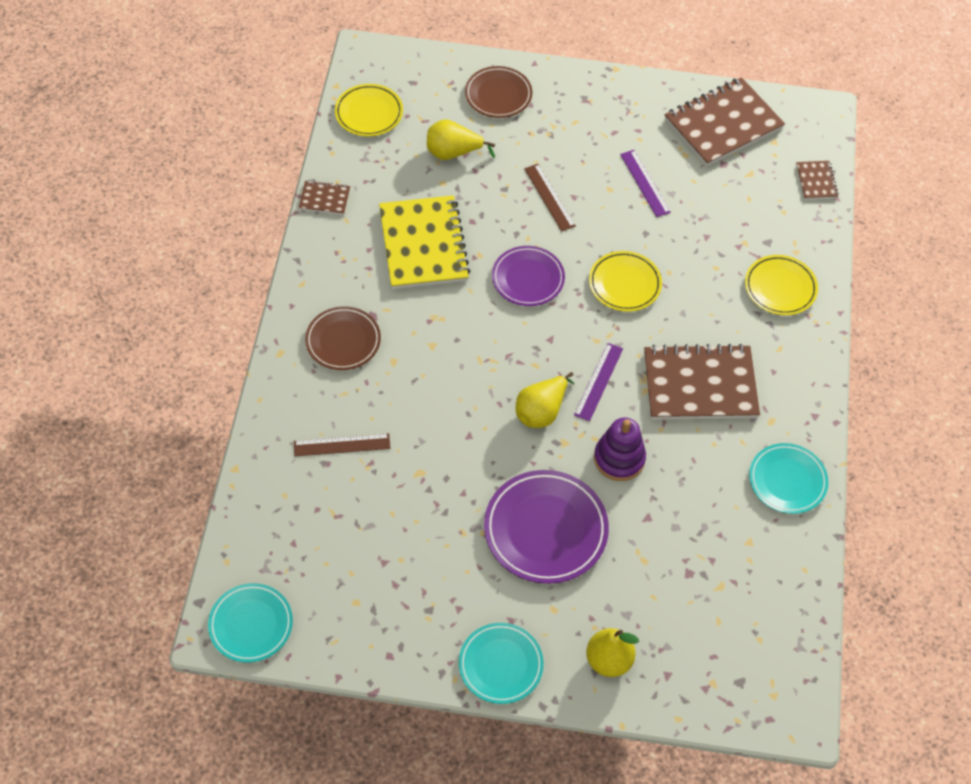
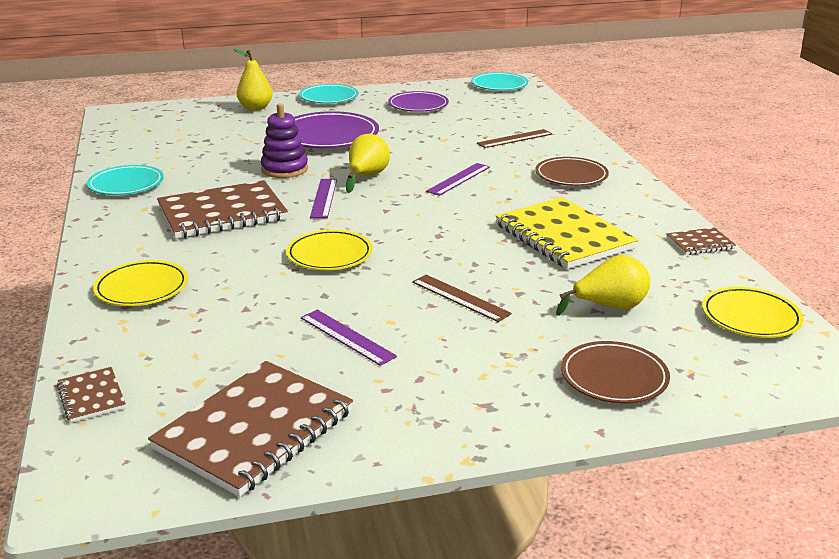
camera: 160 degrees right, 30 degrees down
(454, 374) = (458, 179): none -> purple ruler
(528, 278) = (436, 238): purple plate -> purple plate (418, 105)

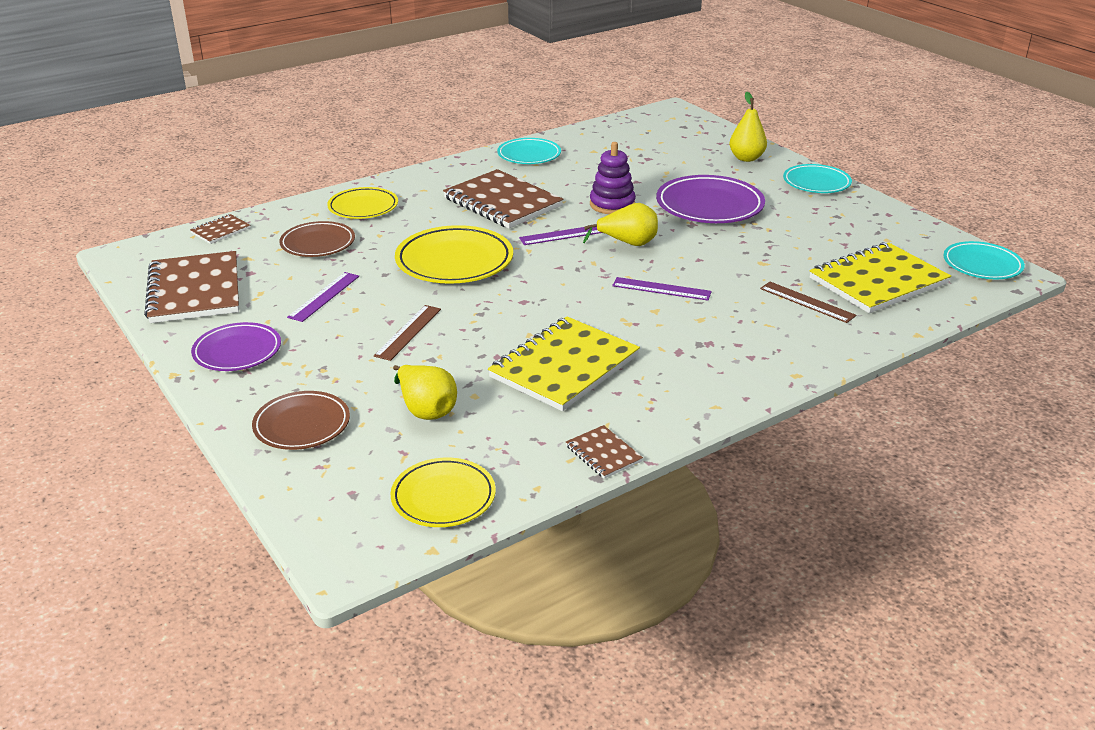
camera: 70 degrees right, 5 degrees up
(255, 430) = (195, 290): brown notebook -> brown notebook turned 60 degrees clockwise
(329, 255) = (454, 261): yellow plate -> yellow plate, size x1.54
(418, 105) = (849, 231): purple plate -> purple plate (237, 351)
(500, 114) = (878, 281): none -> yellow notebook
(571, 176) = (727, 351): brown plate -> brown plate (318, 243)

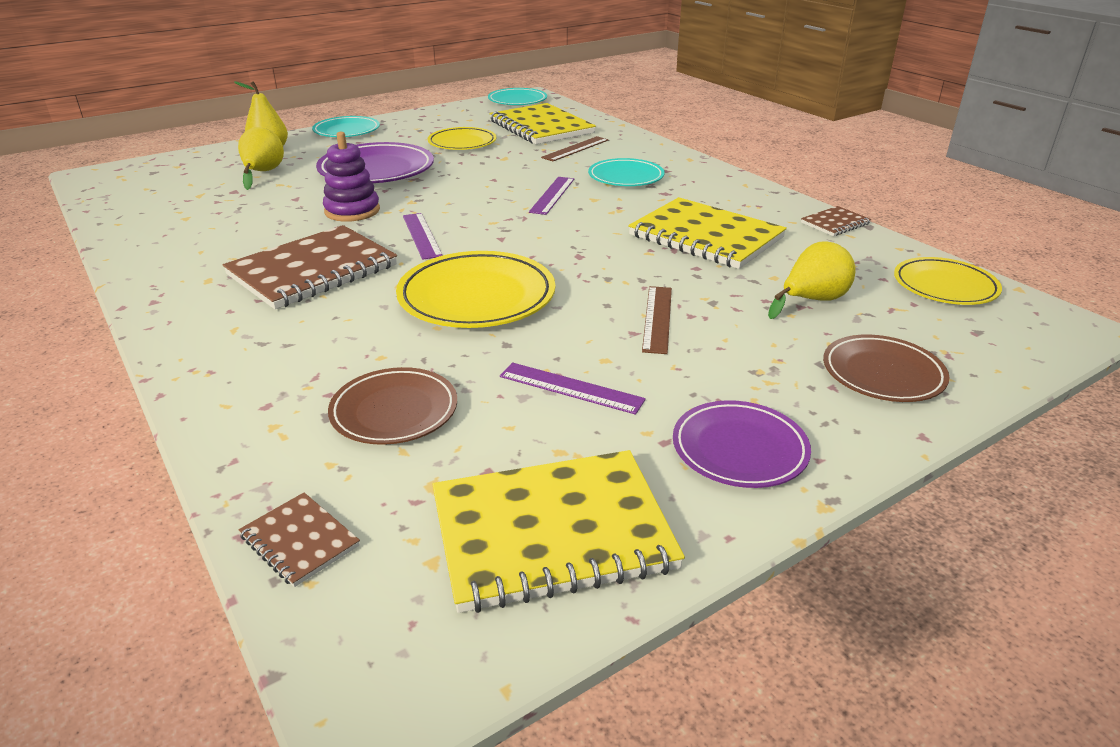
camera: 90 degrees left, 0 degrees up
(195, 290) = (552, 532): brown notebook -> yellow notebook
(363, 207) = (271, 378): yellow plate -> yellow plate (462, 143)
(408, 332) = (658, 318): brown ruler -> brown ruler turned 75 degrees clockwise
(529, 155) = (164, 255): turquoise plate -> turquoise plate (626, 177)
(627, 243) = (452, 206): yellow pear -> yellow pear (263, 173)

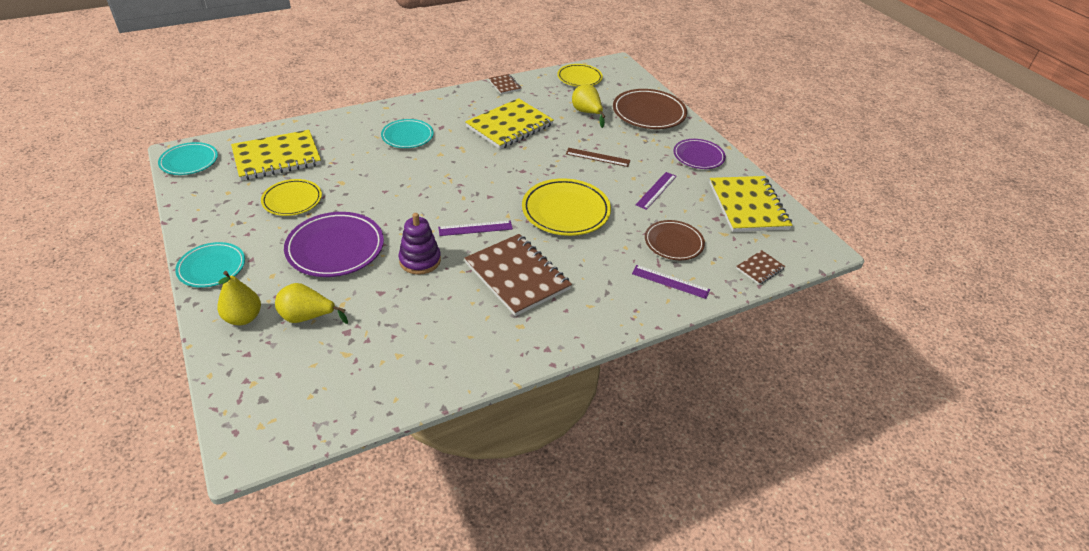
camera: 85 degrees left, 10 degrees up
(552, 195) = (427, 169): purple ruler -> purple ruler (670, 282)
(575, 149) = (339, 148): brown ruler -> none
(882, 374) = (649, 113): brown plate -> brown plate, size x1.54

